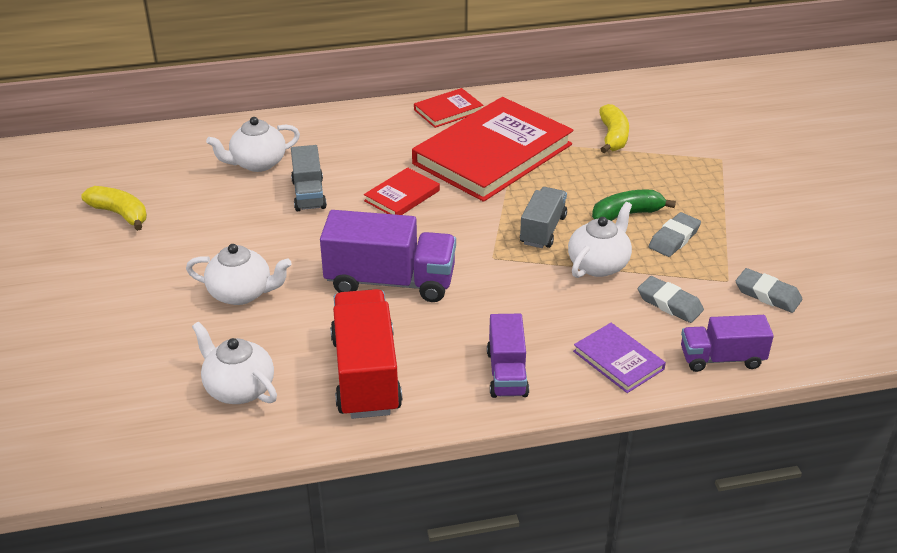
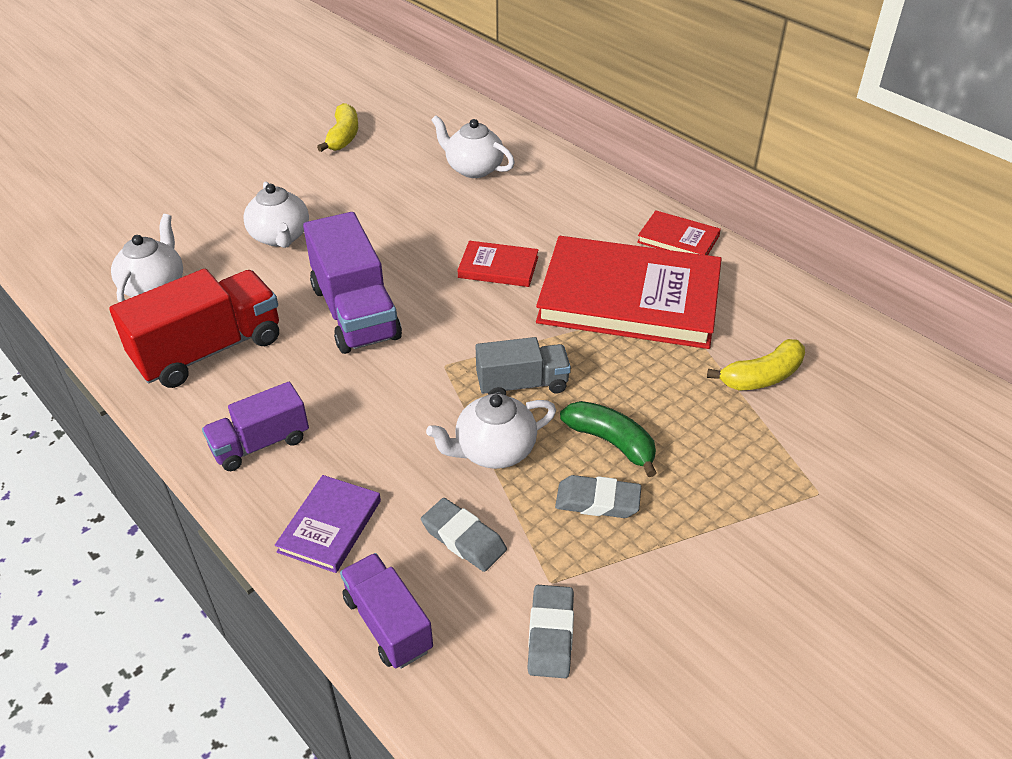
camera: 60 degrees right, 5 degrees up
(309, 194) = (451, 213): grey truck -> none
(599, 264) = (493, 451): white teapot -> white teapot turned 150 degrees clockwise
(669, 303) = (463, 538): grey eraser -> grey eraser turned 60 degrees counterclockwise

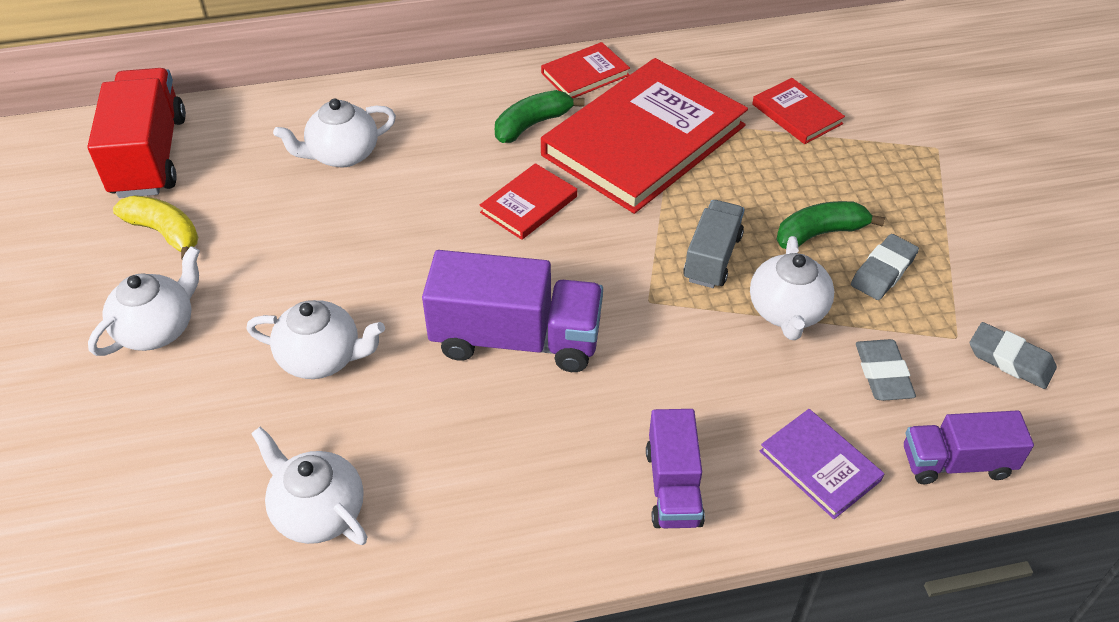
camera: 60 degrees left, 5 degrees up
(209, 350) = (486, 489): red truck -> red truck (149, 156)
(263, 168) = (158, 328): none -> white teapot
(463, 538) = (883, 374): grey eraser -> grey eraser turned 75 degrees counterclockwise
(589, 236) = (532, 124): none -> green banana
(761, 377) = (797, 114): yellow banana -> red book

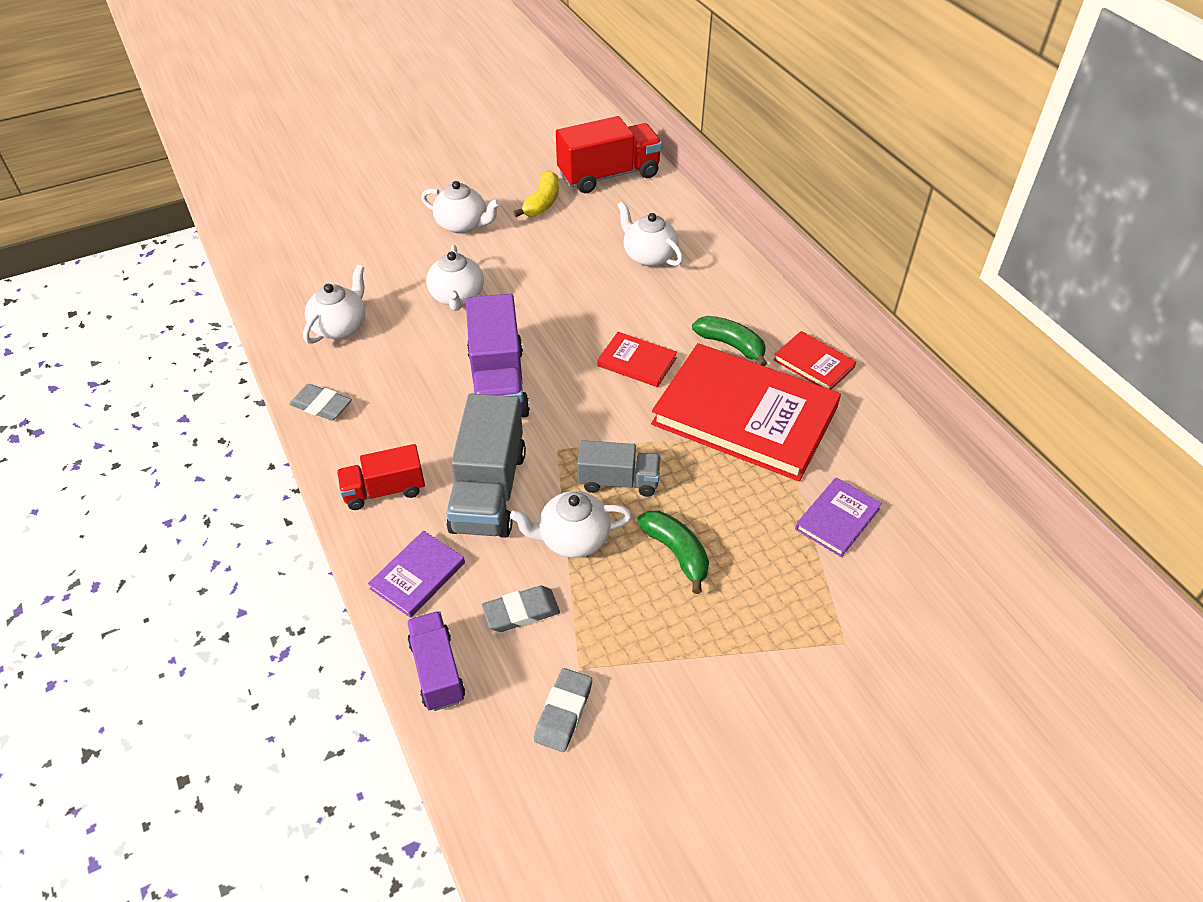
camera: 75 degrees right, 0 degrees up
(673, 486) = (384, 490): purple truck -> red truck
(699, 376) = (489, 491): none -> grey truck
(797, 114) = (837, 519): red book -> purple book
(883, 271) = (644, 605): grey eraser -> grey eraser (321, 406)

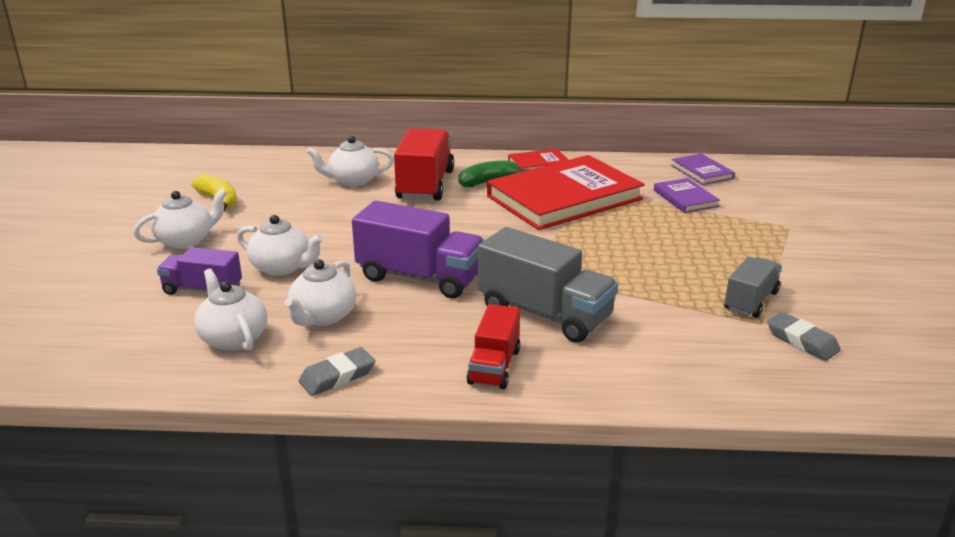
camera: 60 degrees left, 20 degrees down
(418, 576) = (615, 373): purple book -> purple book (701, 172)
(437, 670) = (730, 389): purple truck -> purple truck (202, 289)
(521, 612) = (691, 333): grey eraser -> none
(572, 538) = (629, 291): white teapot -> white teapot (323, 317)
(608, 175) = (231, 168): red truck -> red truck (425, 185)
(618, 481) = (585, 258): grey truck -> grey truck (751, 301)
(637, 362) = (465, 217): red book -> none
(676, 553) = (675, 256): green banana -> none

